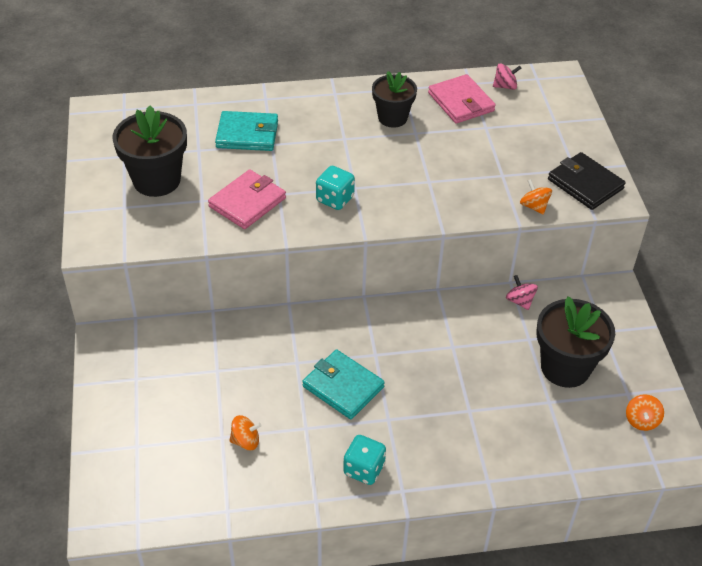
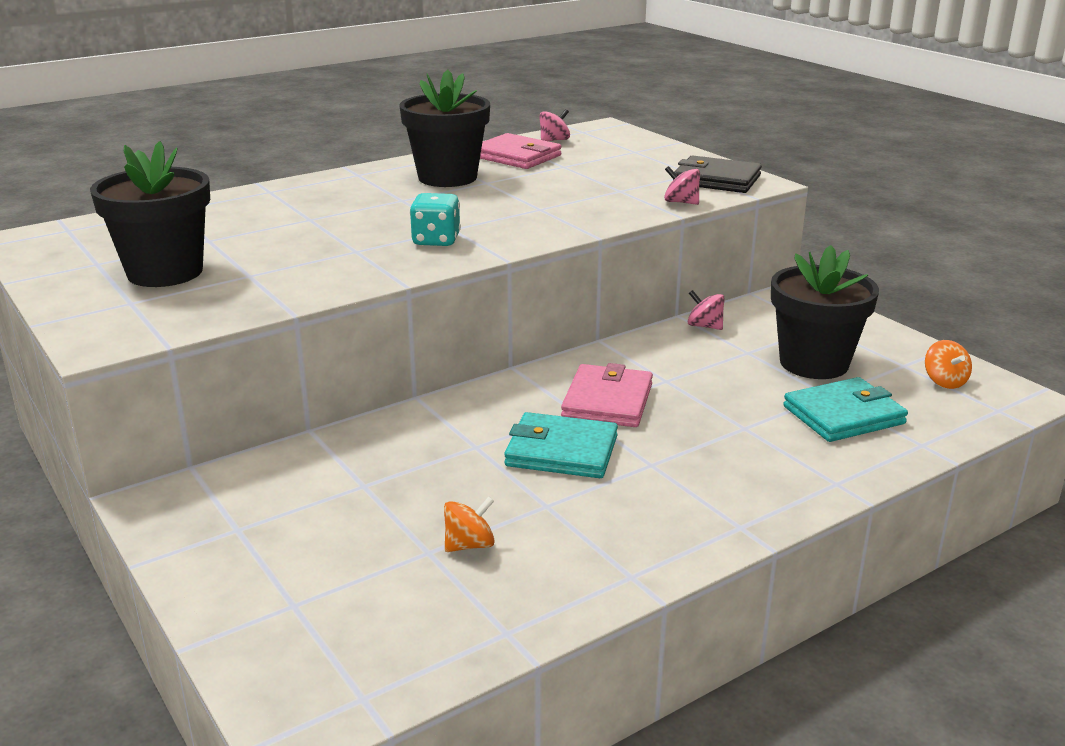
camera: 25 degrees left, 20 degrees down
(247, 134) = (269, 218): turquoise wallet -> turquoise wallet (843, 415)
(247, 202) = (318, 264): pink wallet -> pink wallet (608, 401)
(364, 469) = (667, 521): turquoise dice -> none
(392, 118) = (447, 177): black flower pot -> black flower pot, size x1.50
(534, 206) = (681, 202): orange spinning top -> pink spinning top

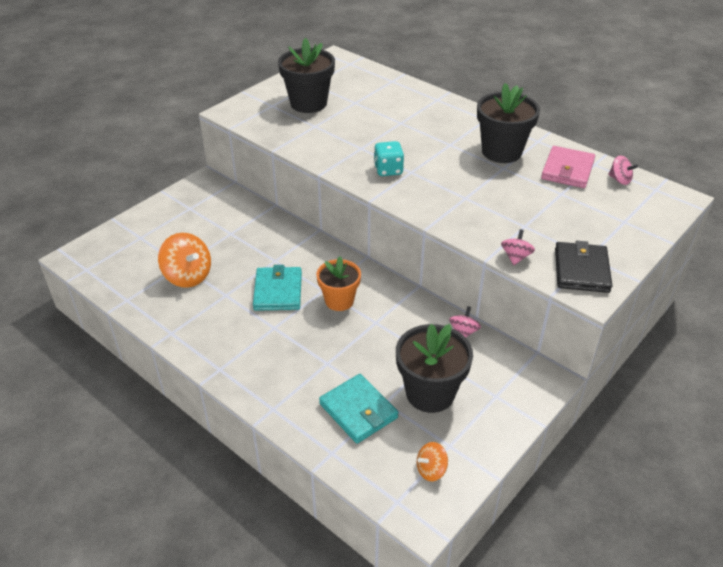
camera: 75 degrees right, 15 degrees up
(469, 545) = (188, 276): orange spinning top -> orange spinning top, size x1.82
(608, 401) = (339, 300): pink wallet -> orange flower pot

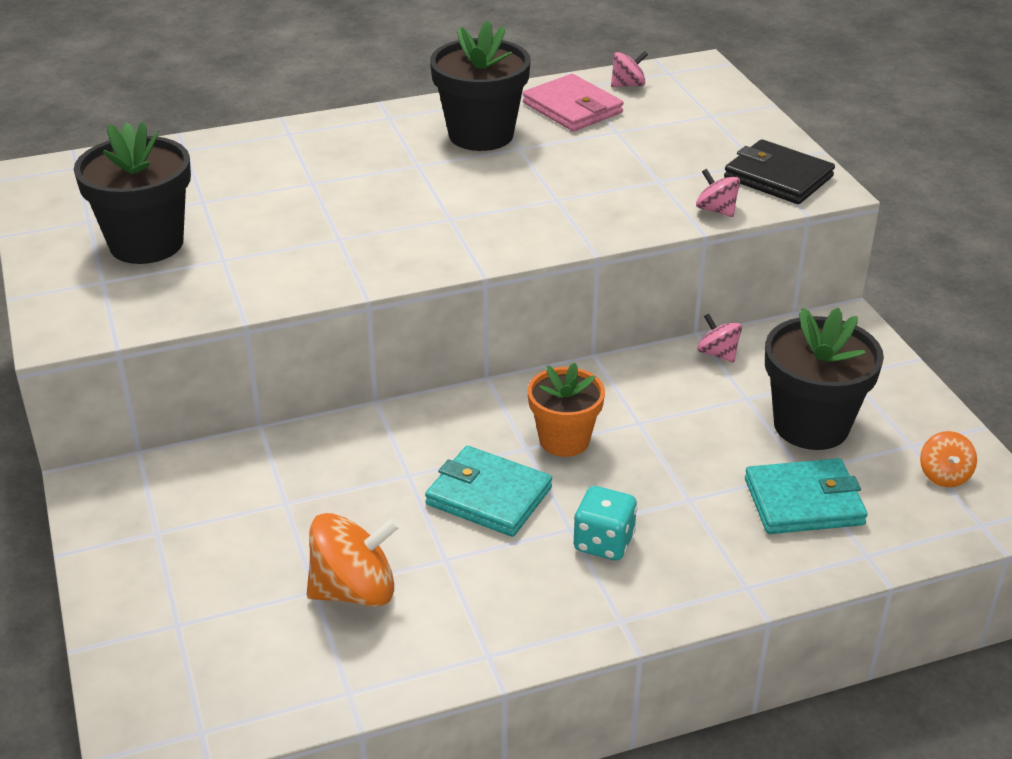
camera: 60 degrees left, 5 degrees down
(388, 170) = (425, 235): turquoise dice -> turquoise dice (603, 543)

